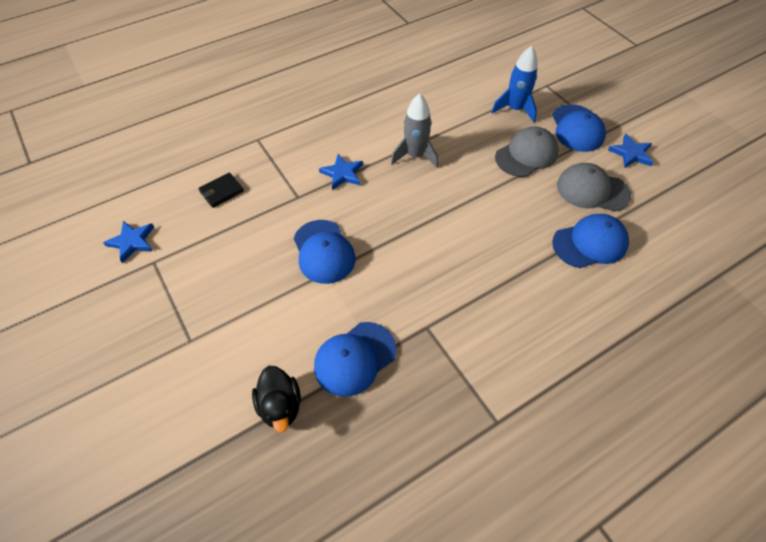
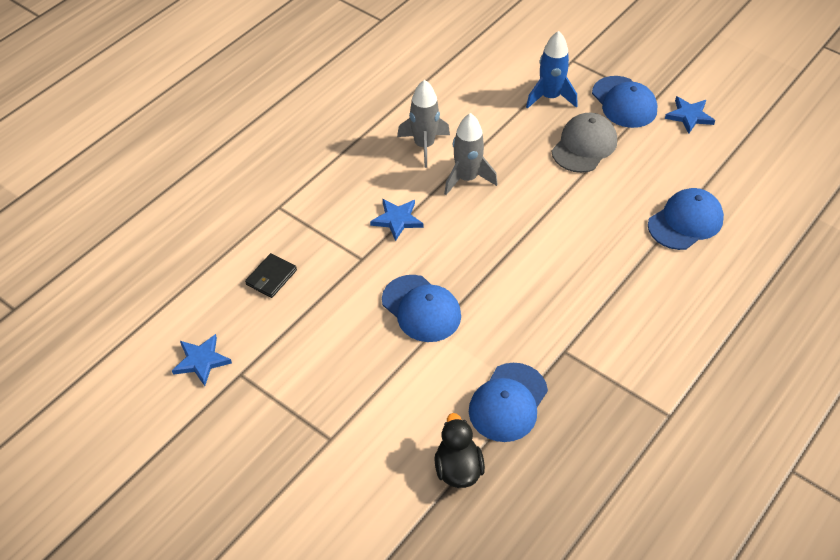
camera: 20 degrees left, 5 degrees down
(280, 406) = (458, 469): black duck -> black duck turned 150 degrees counterclockwise
(393, 121) = (424, 145): none -> grey rocket
(592, 190) = (666, 166): grey cap -> none

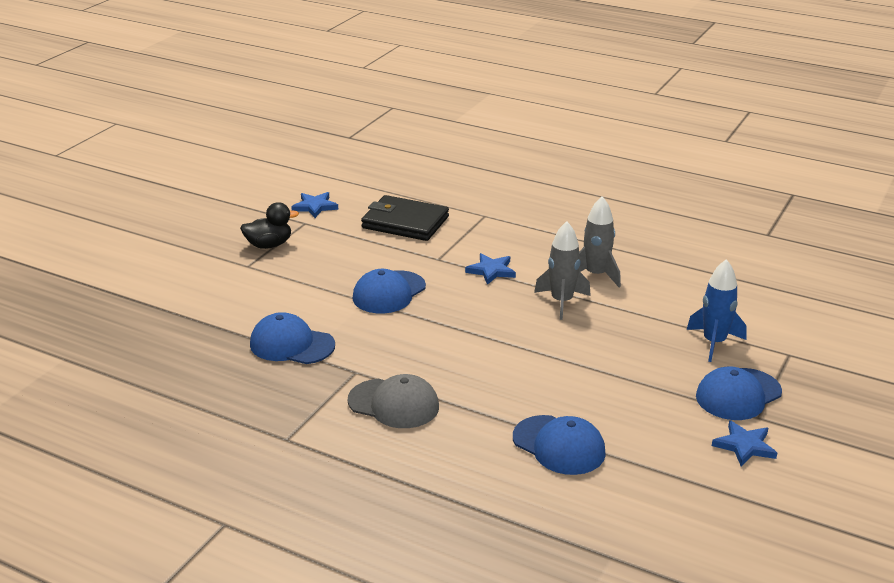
camera: 80 degrees right, 20 degrees down
(271, 277) = (405, 222): black wallet -> black wallet, size x1.97
(458, 469) = (221, 325): black duck -> black duck (269, 245)
(584, 146) = (647, 370): grey cap -> grey cap (394, 404)

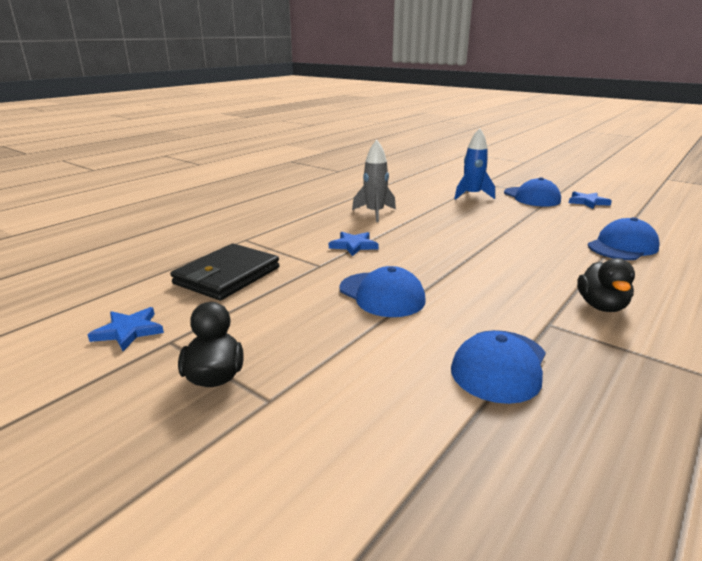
camera: 80 degrees left, 5 degrees down
(394, 404) = (601, 306): grey cap -> black duck
(561, 302) = (414, 227): grey rocket -> none

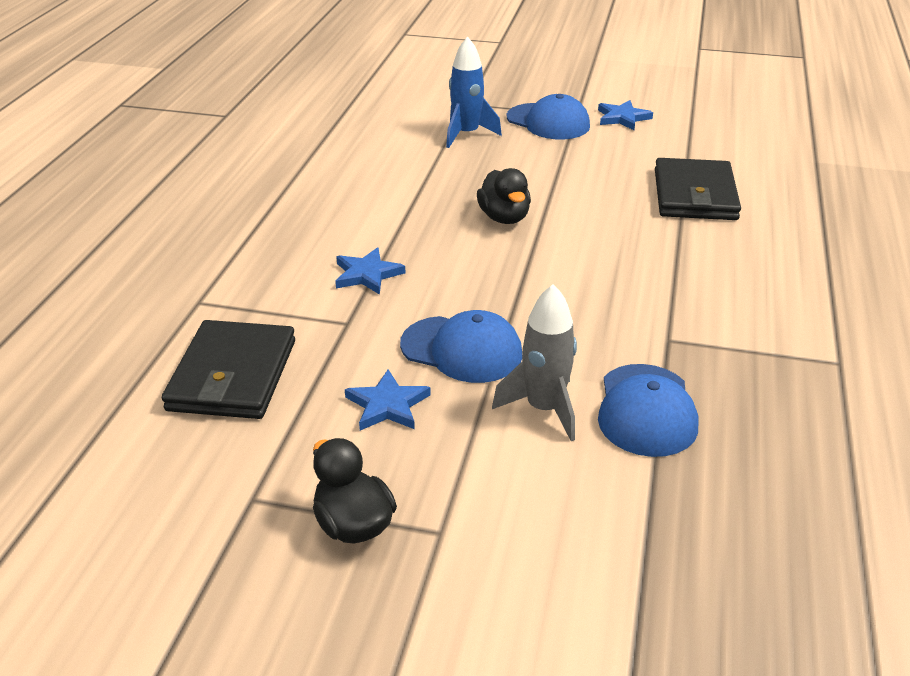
camera: 25 degrees left, 10 degrees up
(128, 331) = (180, 502): blue star -> blue star (387, 405)
(374, 213) = (352, 203): grey rocket -> grey rocket (544, 409)
(601, 306) = (709, 298): black duck -> black duck (504, 218)
(622, 246) = (695, 195): blue cap -> black wallet

